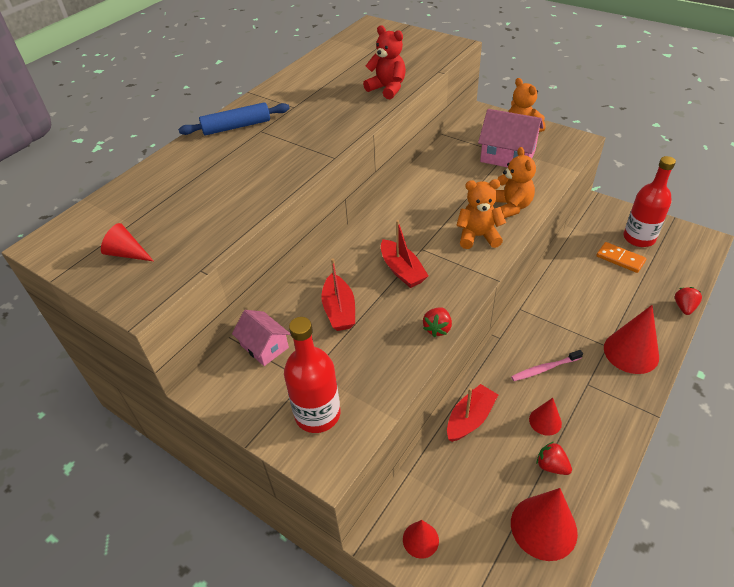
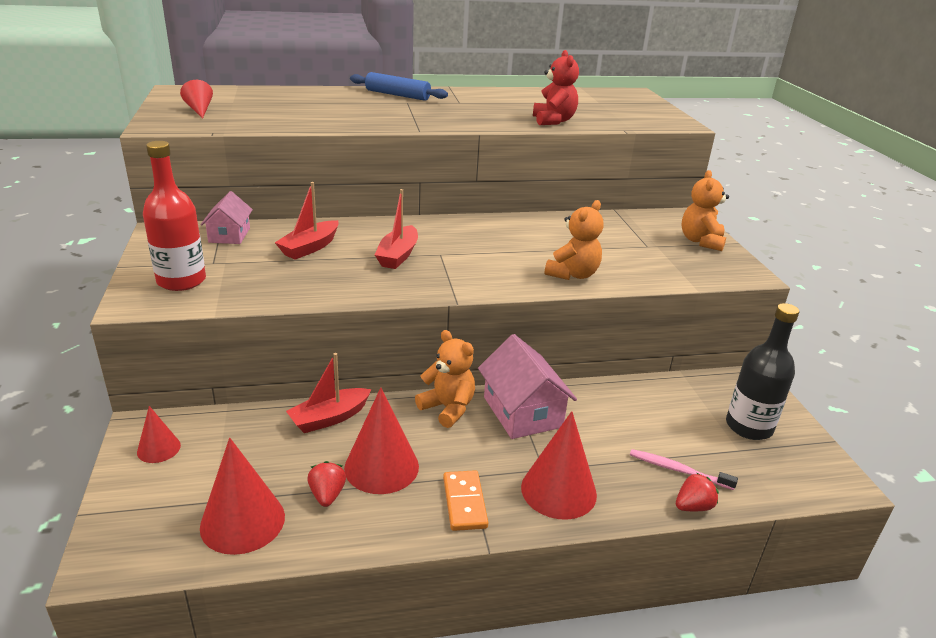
camera: 40 degrees right, 15 degrees down
(437, 328) = (348, 296): red strawberry -> none
(470, 419) = (329, 418): red boat -> red boat turned 150 degrees clockwise
(478, 236) = (501, 273): orange teddy bear -> orange teddy bear (448, 408)
(508, 156) = (645, 248): pink house -> pink house (522, 412)
(544, 369) = (452, 438): pink toothbrush -> pink toothbrush (678, 470)
(545, 421) = (381, 467): red cone -> red cone, size x1.80
(620, 259) = (691, 426): orange domino -> orange domino (464, 502)
(639, 238) = (749, 427): red bottle -> black bottle

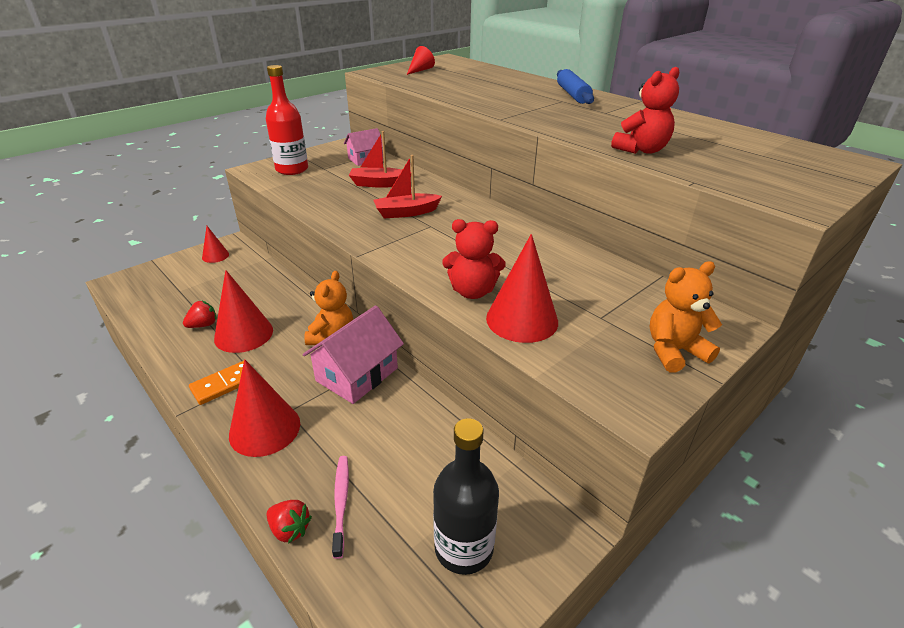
camera: 60 degrees right, 5 degrees up
(242, 521) = (166, 307): red cone -> red cone (522, 319)
(329, 418) = (282, 294): red boat -> none
(573, 274) = (472, 291): orange teddy bear -> red teddy bear

